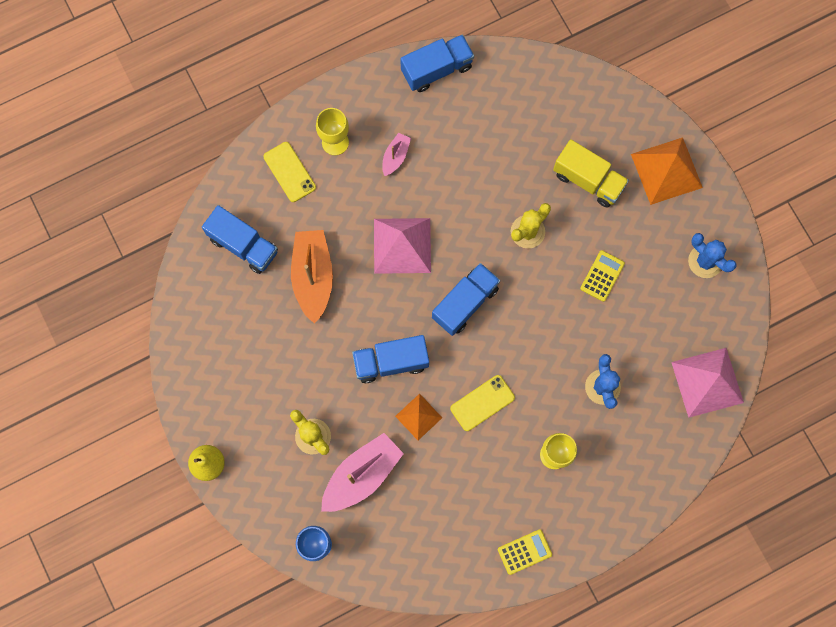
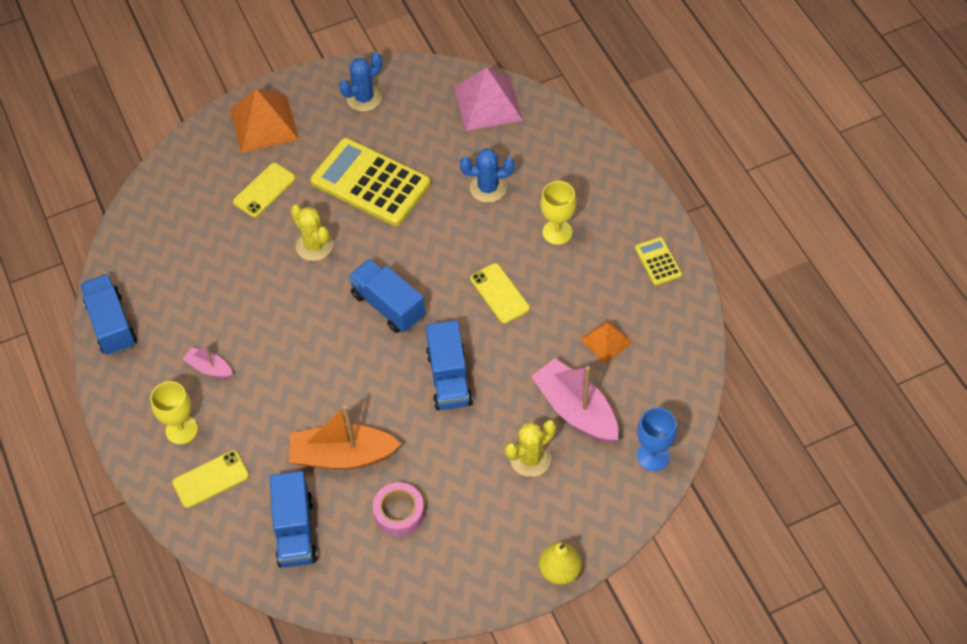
camera: 85 degrees left, 20 degrees down
(243, 245) = (295, 531): blue truck -> blue truck turned 135 degrees clockwise
(260, 328) = (399, 513): none -> pink tape
(402, 245) = (315, 364): pink pyramid -> none
(418, 416) = (512, 353): orange pyramid -> orange pyramid (606, 341)
(588, 180) = (264, 190): yellow truck -> yellow phone
(602, 276) = (370, 183): yellow calculator -> yellow calculator, size x2.19

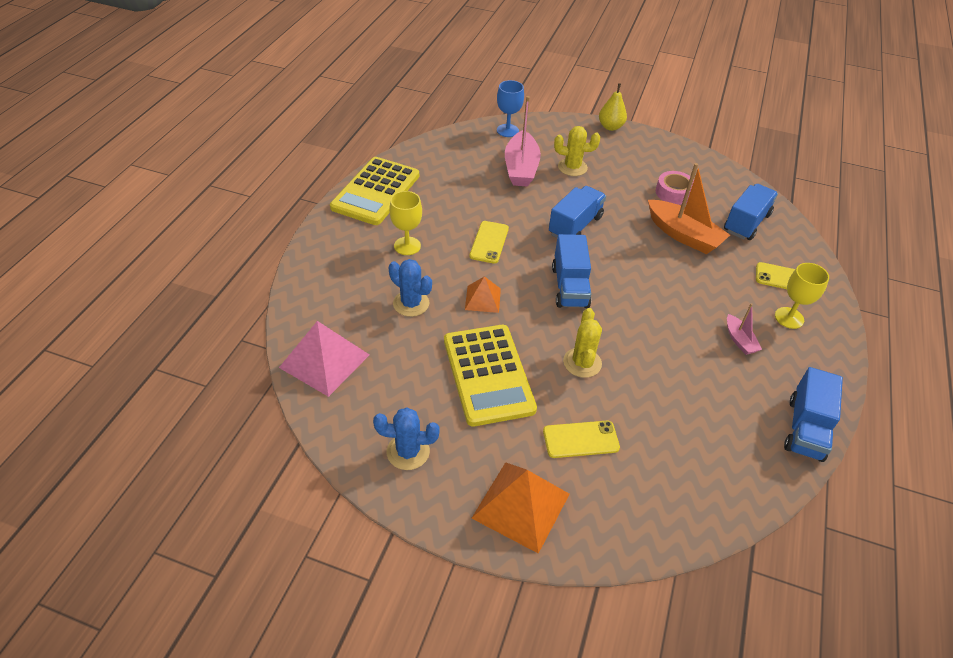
camera: 140 degrees left, 10 degrees down
(606, 341) = (461, 181): orange pyramid -> orange pyramid (482, 299)
(658, 262) = (376, 191): yellow calculator -> yellow calculator, size x2.19

